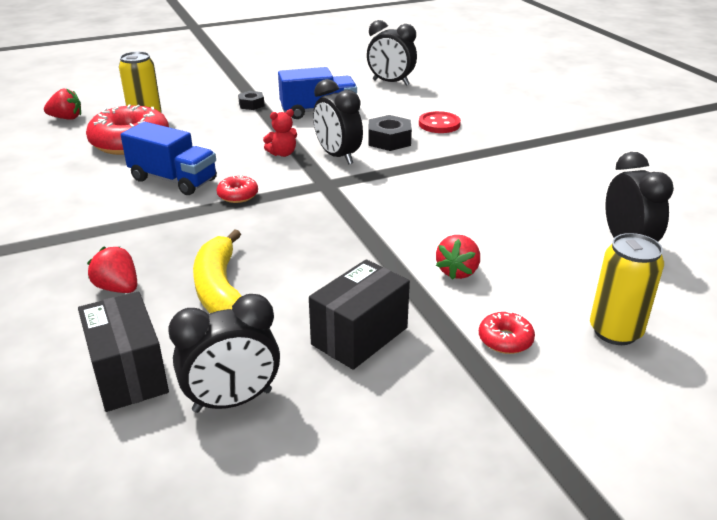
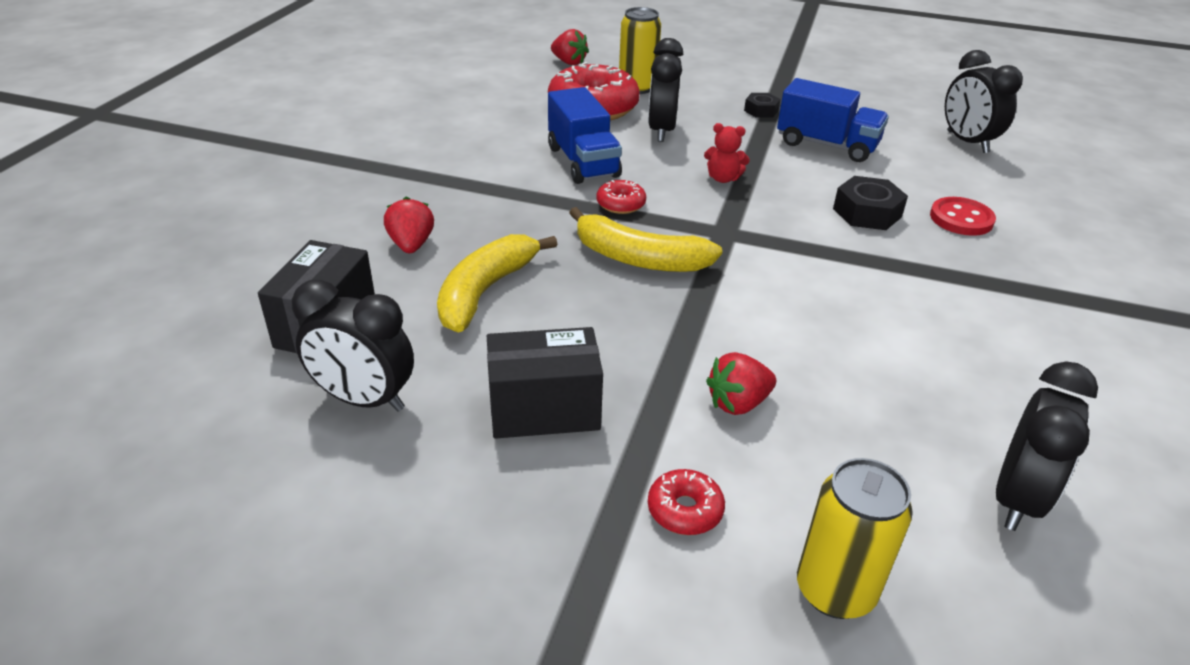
camera: 40 degrees right, 5 degrees up
(295, 222) = (639, 258): none -> yellow banana
(337, 156) = (779, 206): black clock -> black clock (661, 130)

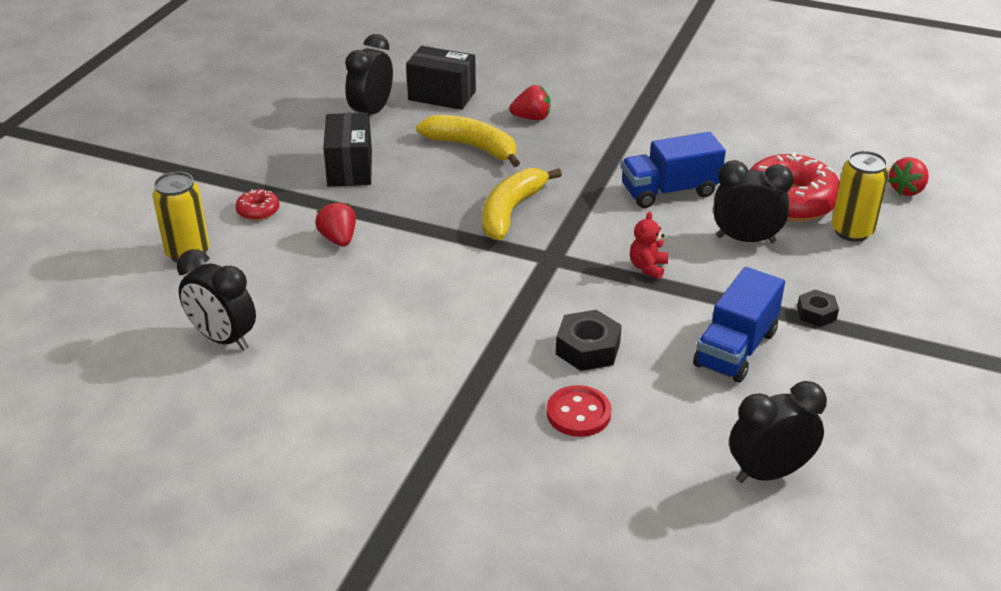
camera: 95 degrees right, 0 degrees up
(620, 204) = (595, 207): red donut -> none

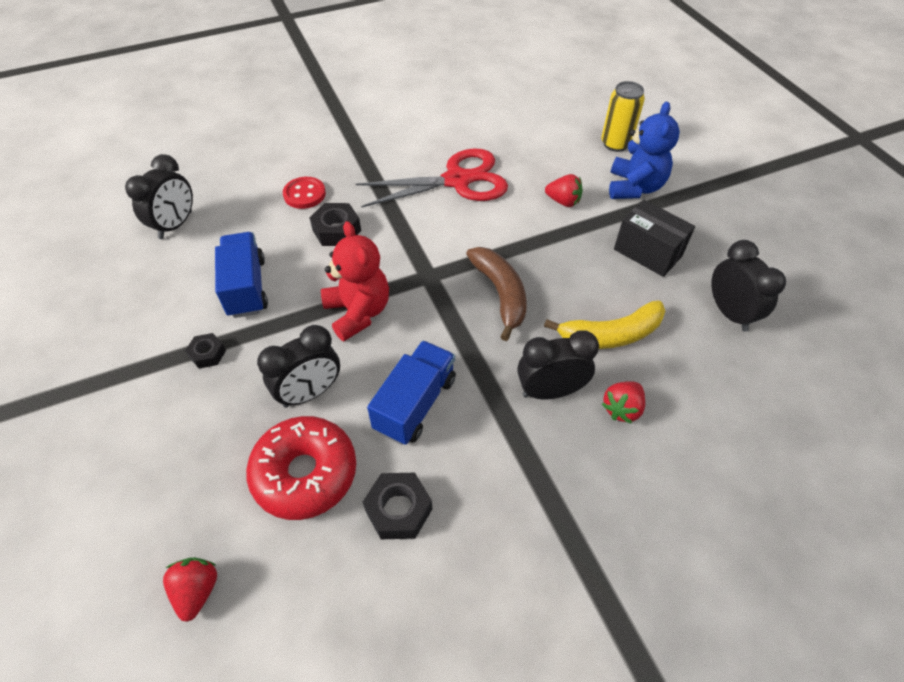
camera: 135 degrees right, 15 degrees up
(223, 339) = (520, 122): black clock -> black clock (550, 391)
(258, 211) = (634, 187): red donut -> blue teddy bear
(397, 320) = (457, 180): none -> red scissors
(442, 96) = (722, 376): black box -> none
(511, 211) = (500, 294): yellow banana -> brown banana
(648, 267) = (358, 312): red teddy bear -> red teddy bear, size x1.97
(740, 156) = (398, 510): none -> black nut
(852, 231) = (225, 473): yellow can -> none

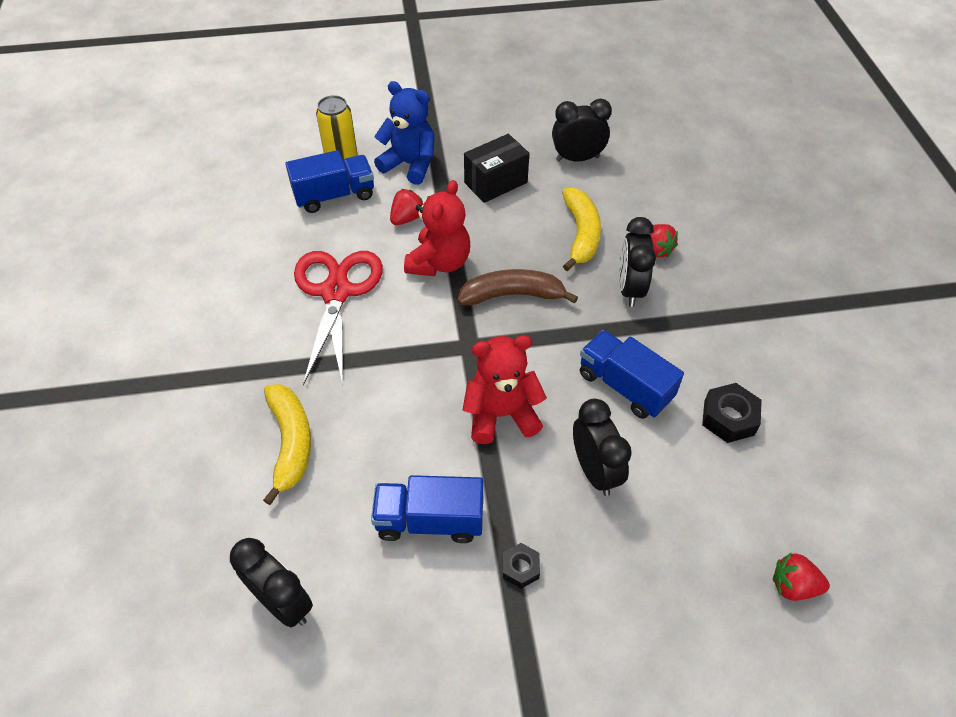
camera: 75 degrees left, 0 degrees up
(304, 194) = (290, 443): red button -> yellow banana
(305, 473) = (685, 485): red donut -> none
(337, 230) = (370, 417): black nut -> none
(518, 234) = (439, 263): none -> red teddy bear
(566, 152) = (334, 196): none -> blue truck

